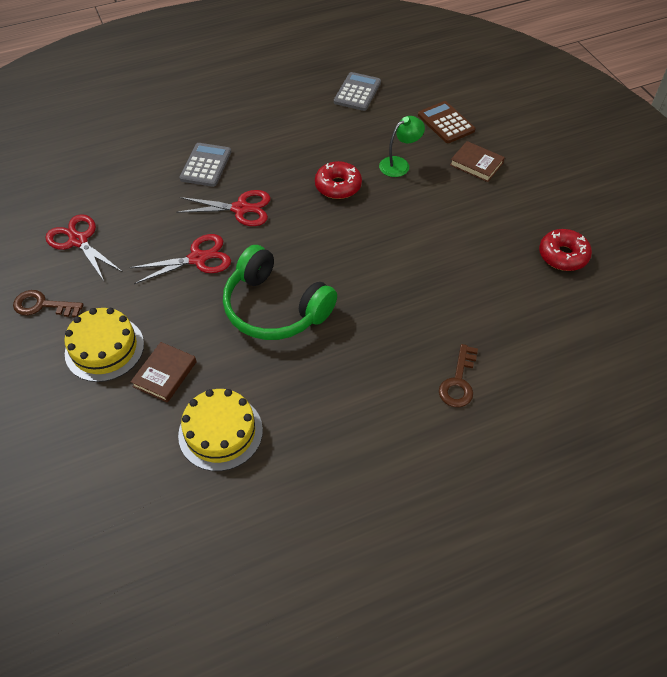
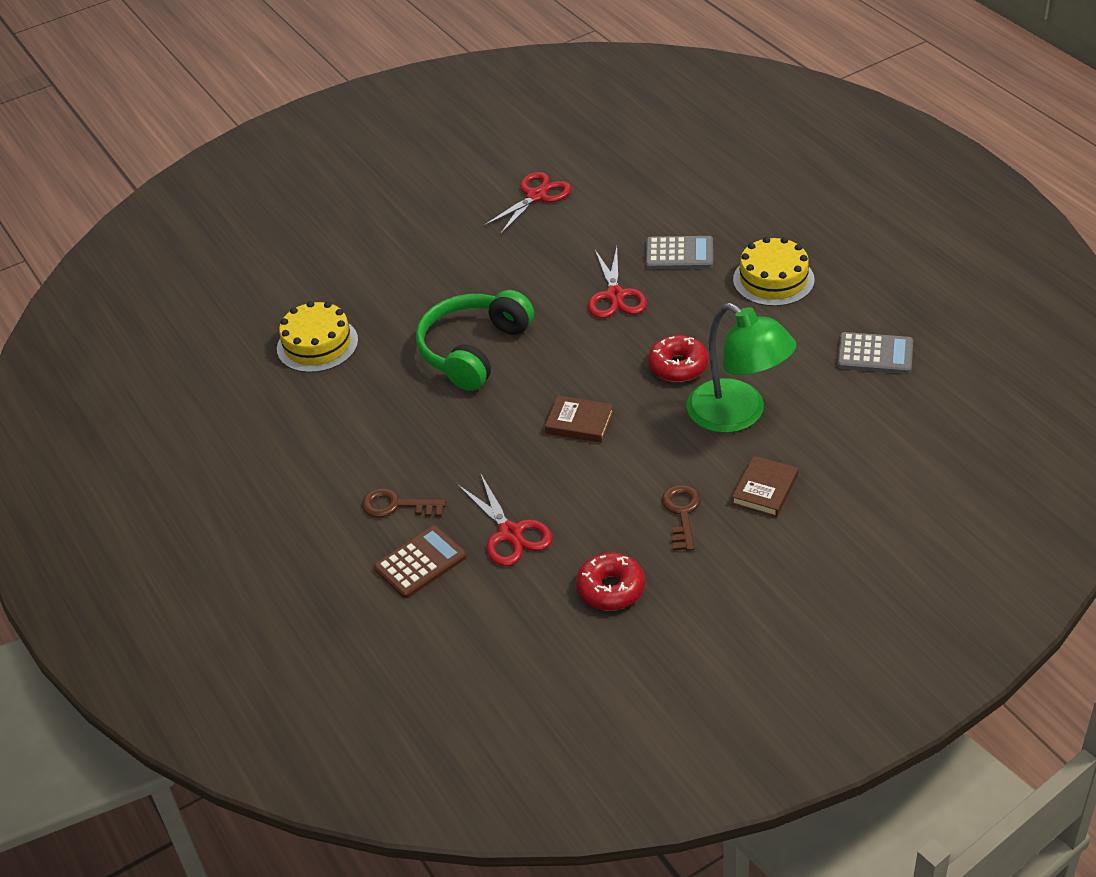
camera: 85 degrees right, 10 degrees down
(42, 305) = (447, 198): brown key -> brown key (682, 513)
(104, 348) = (403, 250): yellow cake -> yellow cake (773, 280)
(165, 374) = (378, 294): brown book -> brown book (579, 422)
(198, 258) = (531, 281): red scissors -> red scissors (510, 533)
(399, 164) = (738, 415): green lamp -> green lamp, size x1.88
(446, 123) = (843, 450): brown calculator -> brown calculator (420, 562)

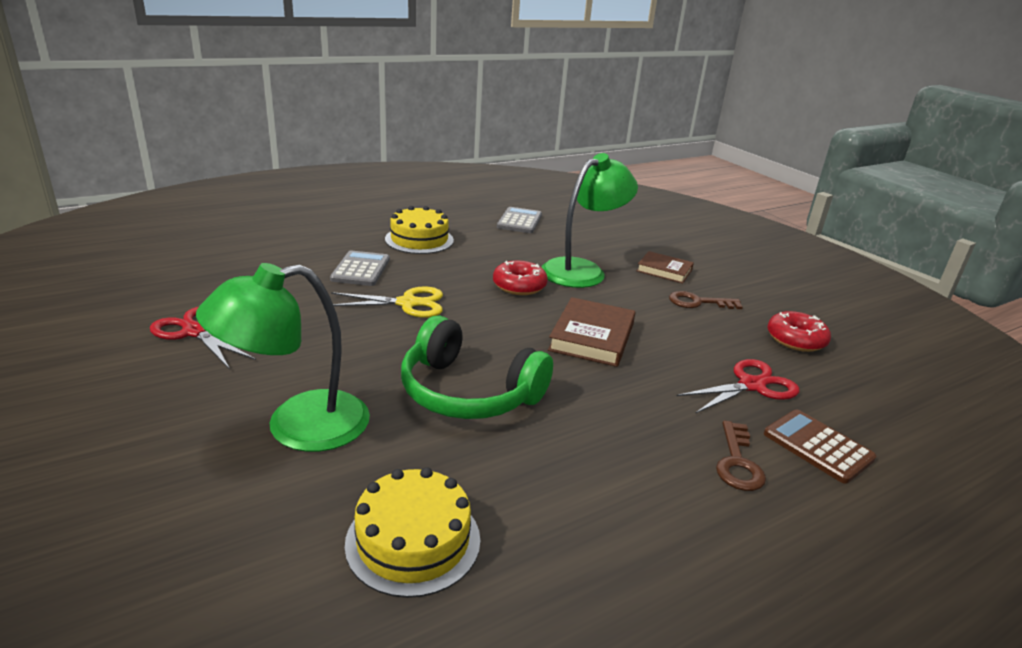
camera: 95 degrees left, 15 degrees down
(422, 275) = (297, 426): none -> green lamp
(579, 422) = (592, 337): brown book -> brown book, size x1.53
(615, 295) = (408, 303): red scissors -> yellow scissors

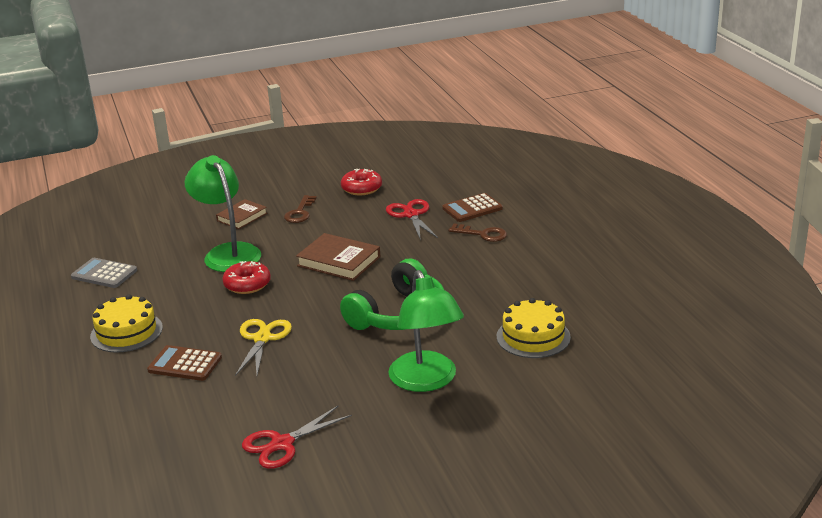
camera: 75 degrees left, 0 degrees up
(360, 269) = (185, 364): grey calculator -> brown calculator

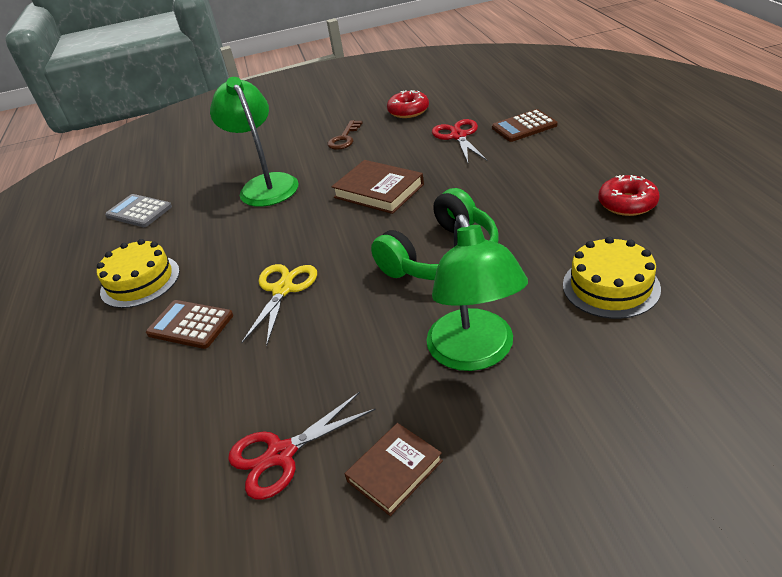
camera: 10 degrees right, 10 degrees up
(242, 217) = (286, 145): brown book -> brown book (394, 471)
(247, 284) = (278, 220): red donut -> red donut (627, 203)
(482, 234) = (537, 155): brown key -> none

